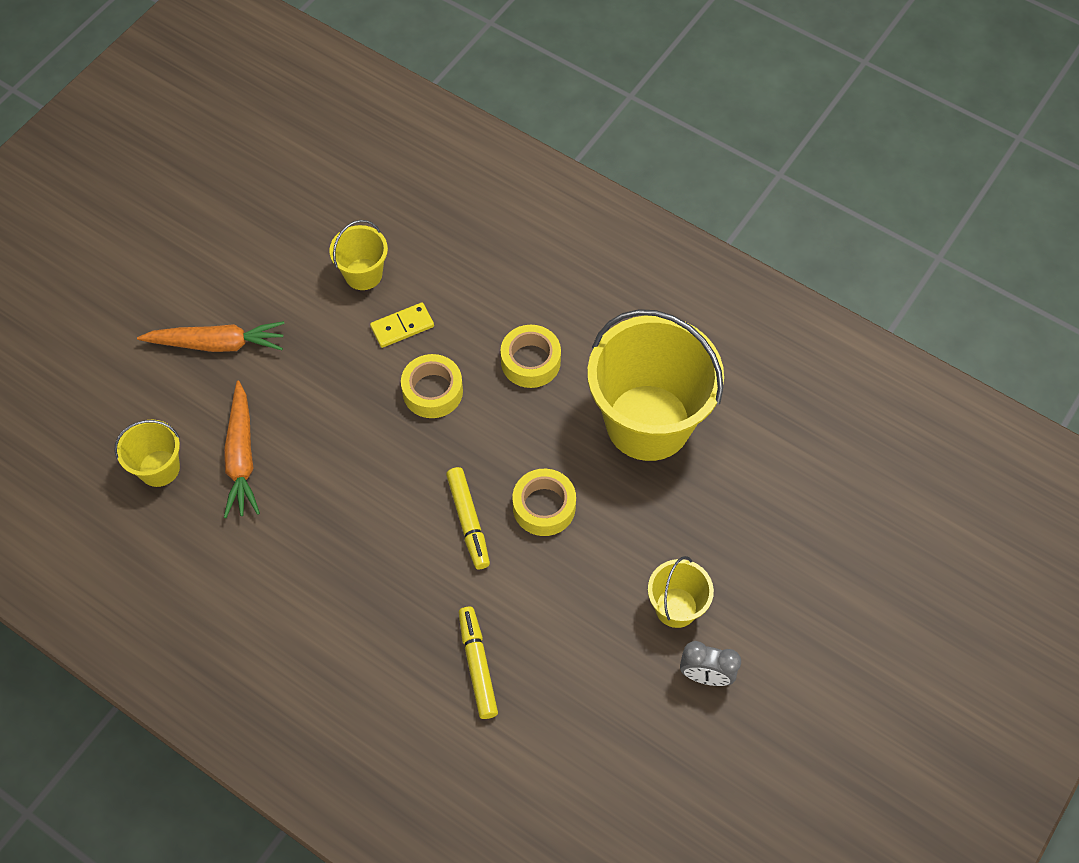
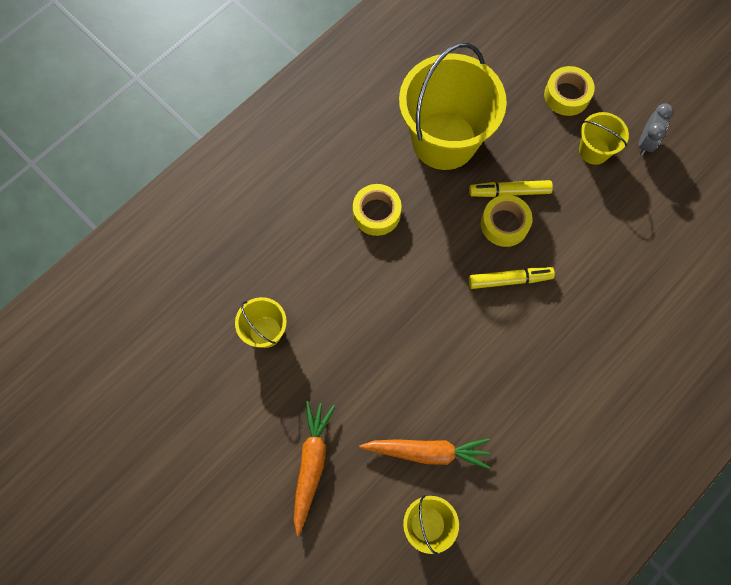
camera: 80 degrees left, 10 degrees up
(402, 326) = (324, 306): yellow domino -> none
(432, 391) = (391, 290): yellow tape -> yellow tape (566, 95)
(477, 665) = (627, 290): yellow marker -> yellow marker (509, 192)

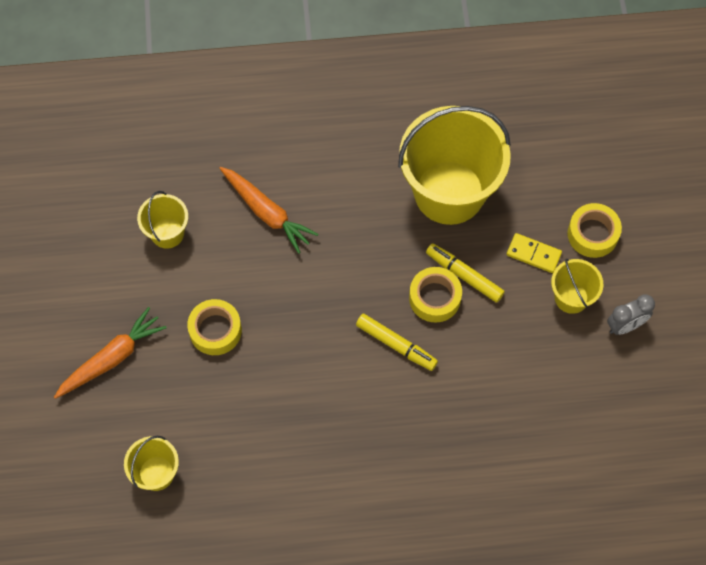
camera: 40 degrees right, 5 degrees down
(376, 213) = (337, 209): yellow tape -> yellow tape (215, 330)
(427, 452) = (206, 421): orange carrot -> orange carrot (267, 212)
(541, 140) = (533, 254): none -> yellow domino

